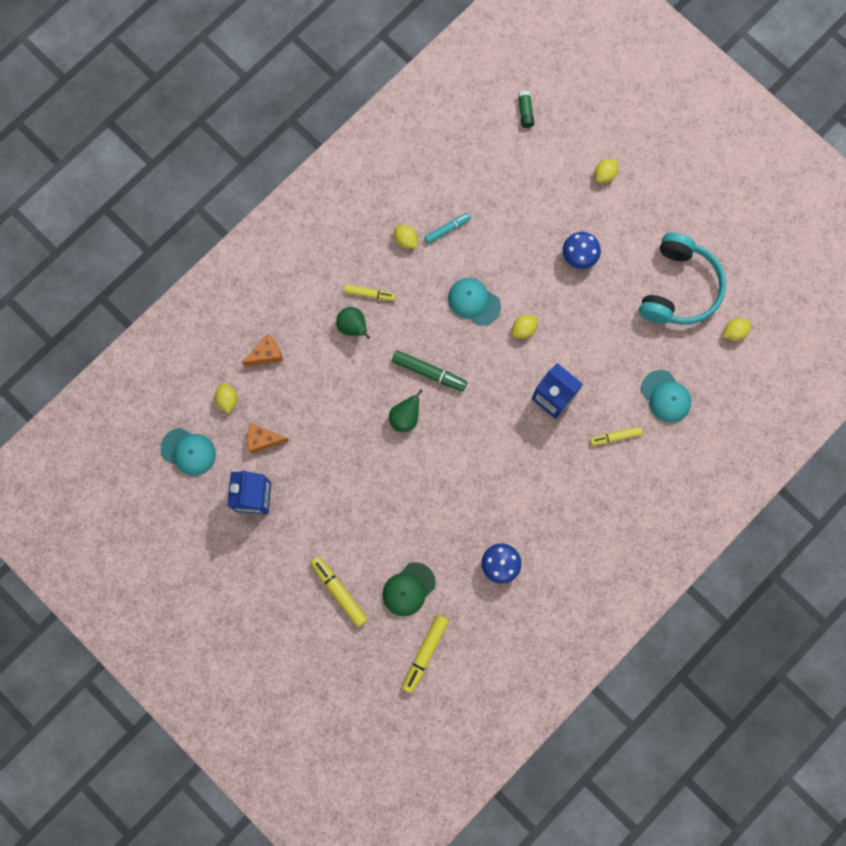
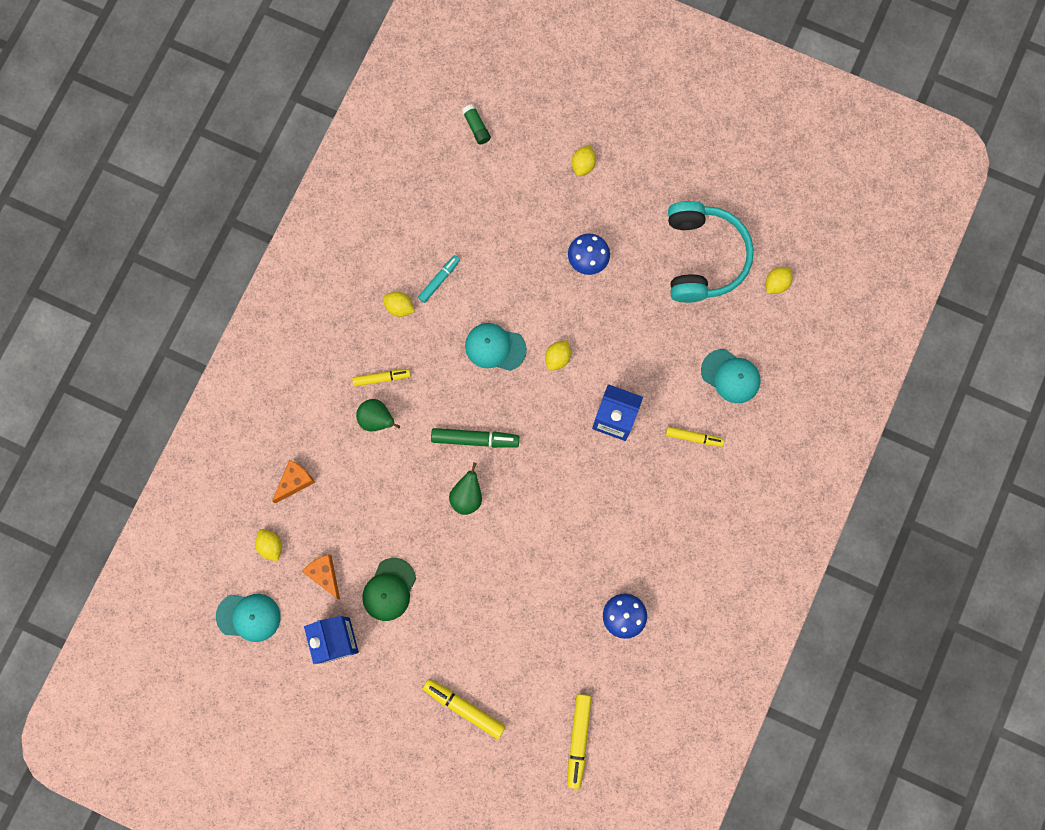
camera: 20 degrees left, 0 degrees up
(263, 439) = (325, 575): orange cheese -> orange cheese turned 75 degrees clockwise
(408, 589) = (536, 678): green cap -> green cap (389, 589)
(615, 437) = (694, 437): yellow marker -> yellow marker turned 135 degrees counterclockwise

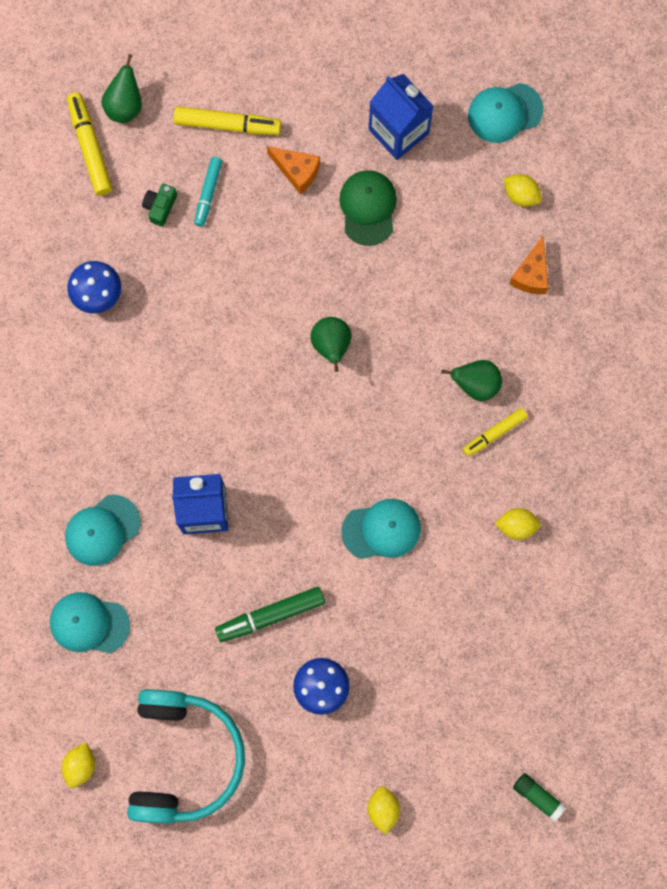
camera: 155 degrees right, 0 degrees up
(325, 575) = (446, 191): orange cheese -> orange cheese (297, 171)
(439, 280) = (486, 580): turquoise marker -> turquoise marker (208, 193)
(475, 439) = (353, 413): green marker -> green marker (270, 615)
(536, 762) = (125, 105): none -> green pear
(545, 664) = (160, 207): none -> green camera
(557, 358) = (302, 551): yellow lemon -> none
(694, 437) = (102, 530): yellow marker -> turquoise cap
(703, 257) = (183, 757): turquoise headphones -> turquoise headphones turned 150 degrees counterclockwise

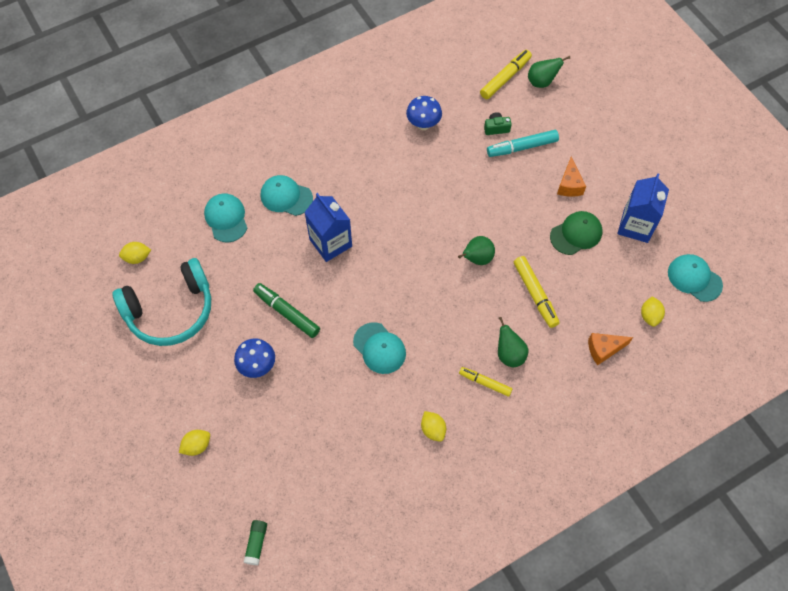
camera: 60 degrees right, 15 degrees down
(208, 193) = (522, 147): turquoise marker -> turquoise marker, size x1.51
(227, 124) = (569, 136): yellow marker -> yellow marker (535, 294)

